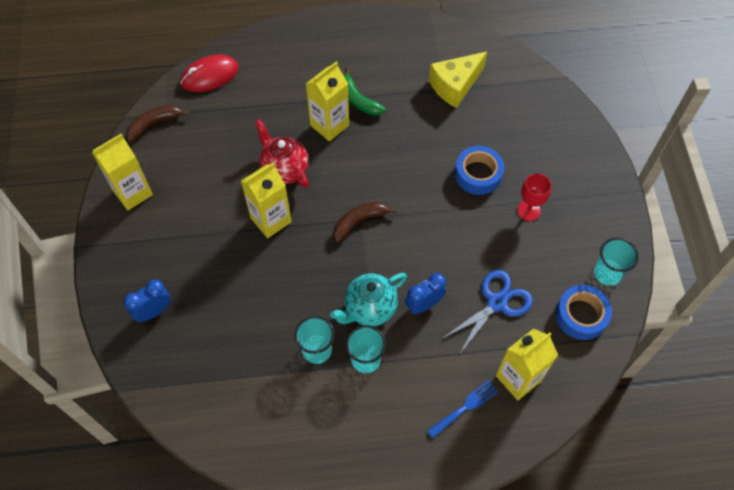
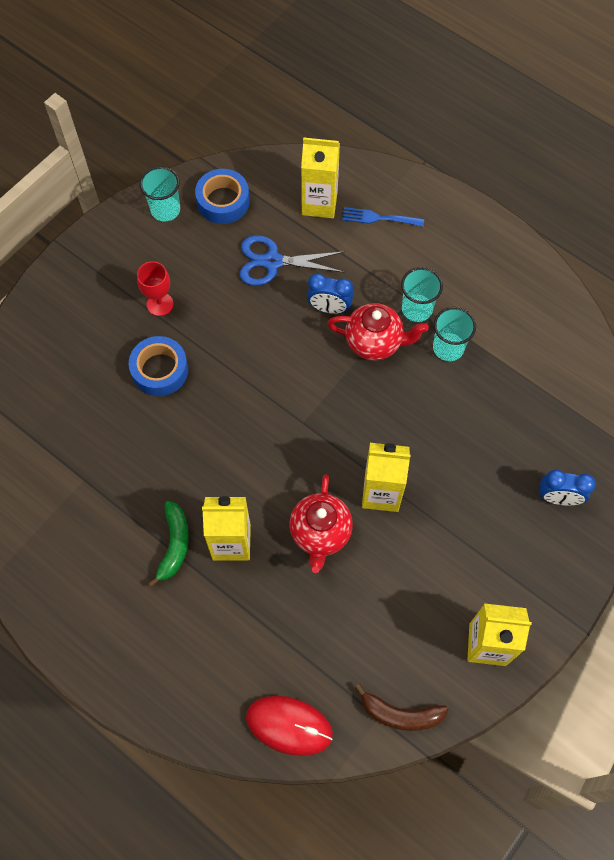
camera: 135 degrees left, 5 degrees up
(359, 221) = (306, 420): brown banana -> none
(369, 309) = (374, 342): turquoise teapot -> red teapot
(455, 86) = (71, 472): yellow cheese -> none

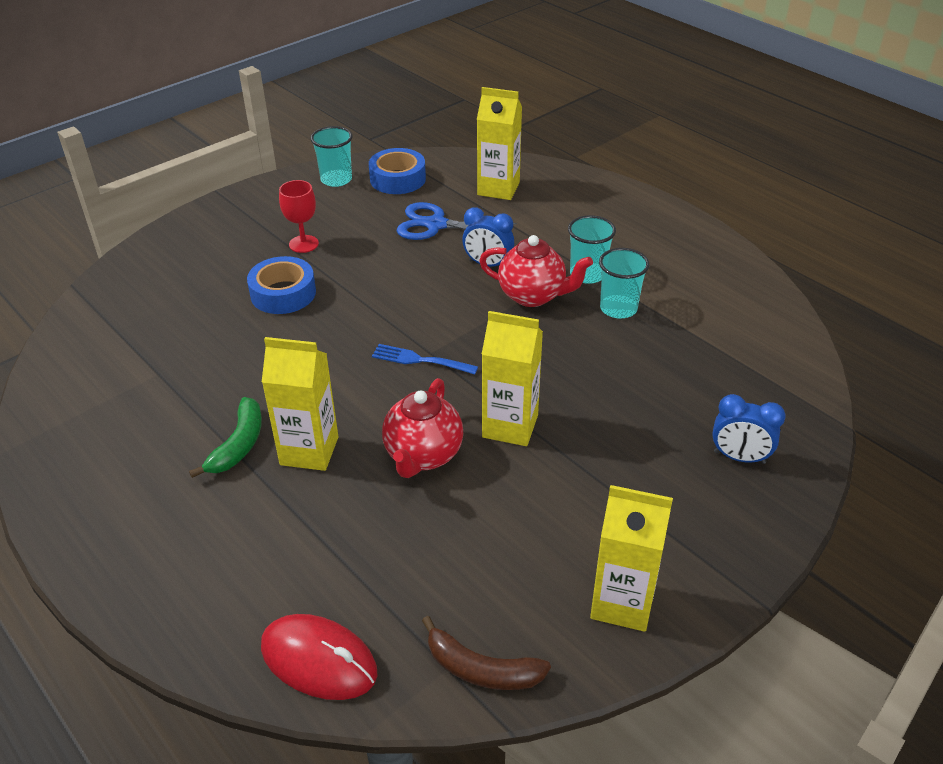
camera: 10 degrees right, 25 degrees down
(379, 218) = (560, 204): blue fork -> blue fork (420, 360)

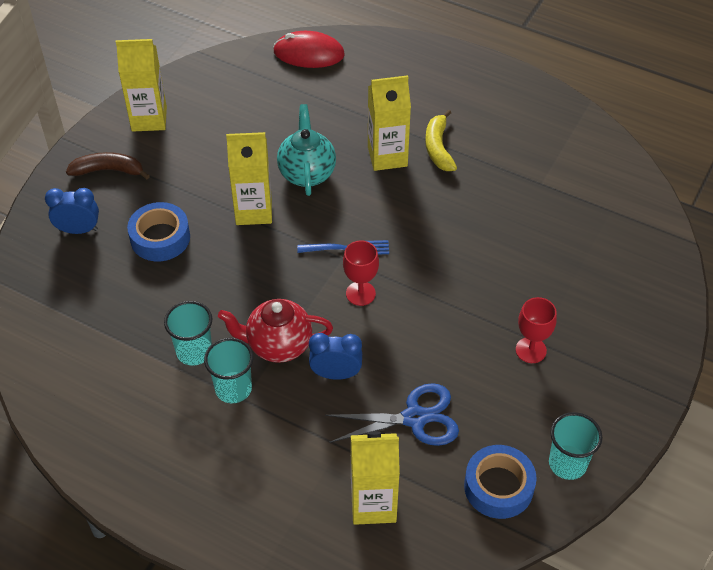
camera: 160 degrees right, 10 degrees up
(239, 445) = (438, 148): green banana -> yellow banana
(283, 293) = (505, 284): blue tape -> blue tape (160, 238)
(423, 455) = (307, 173): red teapot -> turquoise teapot
(430, 318) = (360, 293): none -> red goblet
(481, 669) = (220, 70): brown banana -> brown banana (108, 170)

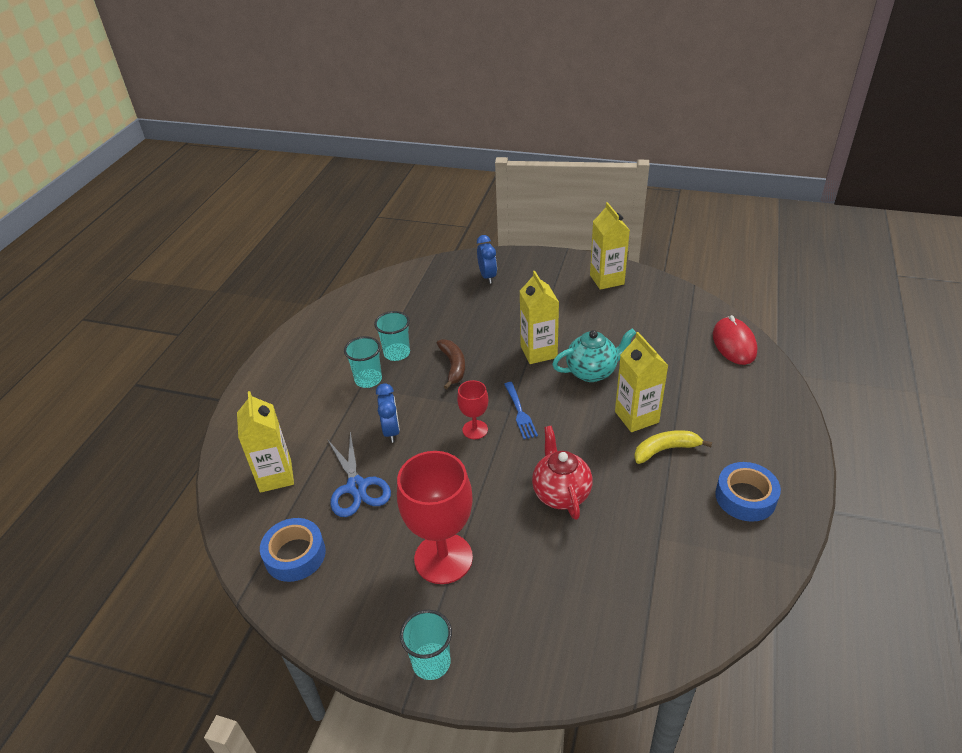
camera: 80 degrees right, 10 degrees down
(108, 170) = (547, 275): brown banana -> brown banana (453, 366)
(160, 238) = (494, 313): blue tape -> blue tape (745, 497)
(278, 345) = (412, 393): red teapot -> red teapot (561, 493)
(531, 350) = (443, 558): red goblet -> red goblet, size x1.97
(567, 463) = (322, 604): turquoise cup -> turquoise cup (431, 662)

